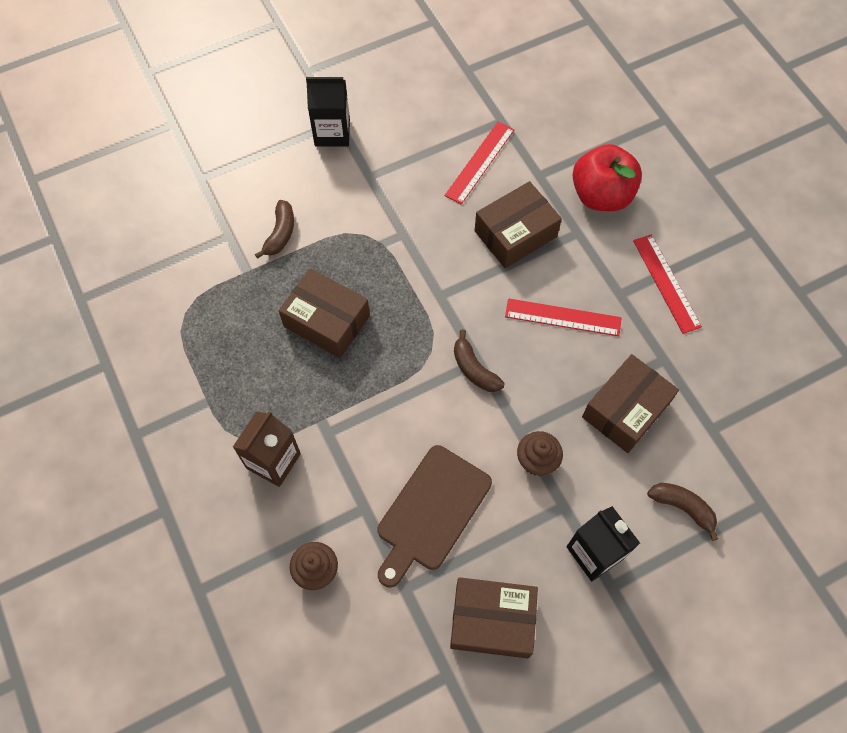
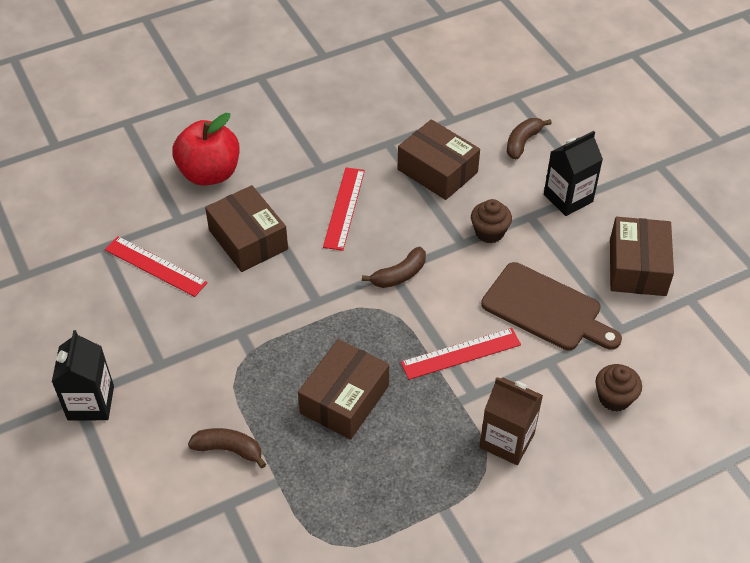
camera: 90 degrees left, 15 degrees down
(666, 283) = (310, 135): red ruler -> red ruler (461, 353)

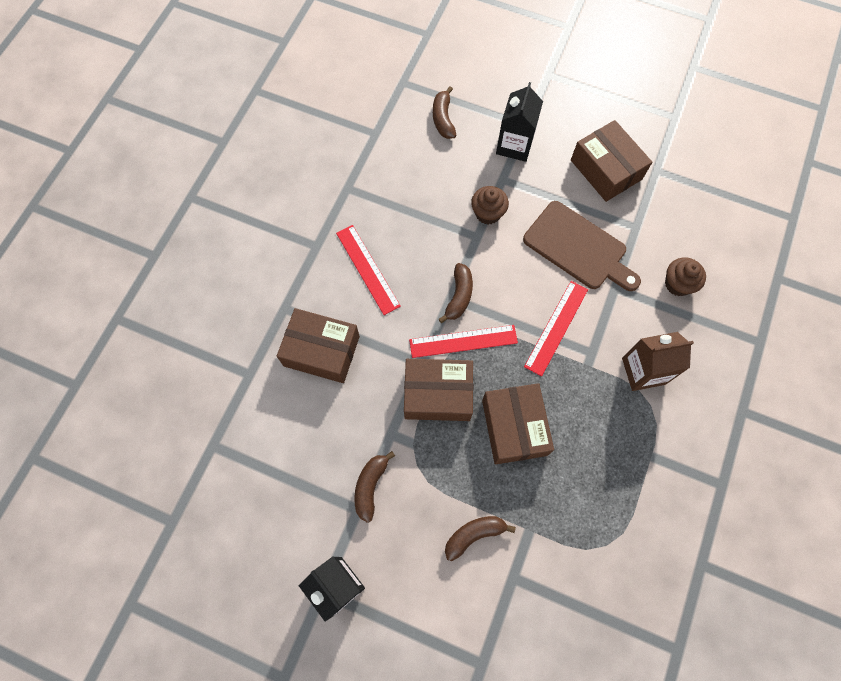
camera: 40 degrees left, 20 degrees up
(155, 266) = (272, 430): red ruler -> red ruler (463, 341)
(186, 356) = (370, 486): none -> brown banana
(210, 173) = (235, 315): red apple -> none
(437, 171) = (405, 187): brown box -> brown box (437, 394)
(546, 309) = (578, 247): brown cutting board -> brown cutting board turned 45 degrees clockwise

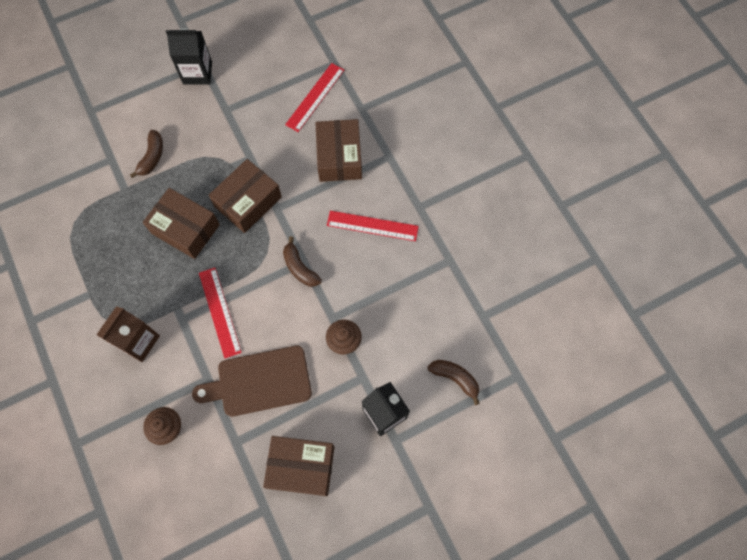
camera: 130 degrees right, 0 degrees up
(321, 351) = (339, 157): brown box -> brown box turned 60 degrees counterclockwise
(370, 486) = (231, 125): brown banana -> none
(463, 341) = (267, 245): red ruler -> red ruler (315, 97)

